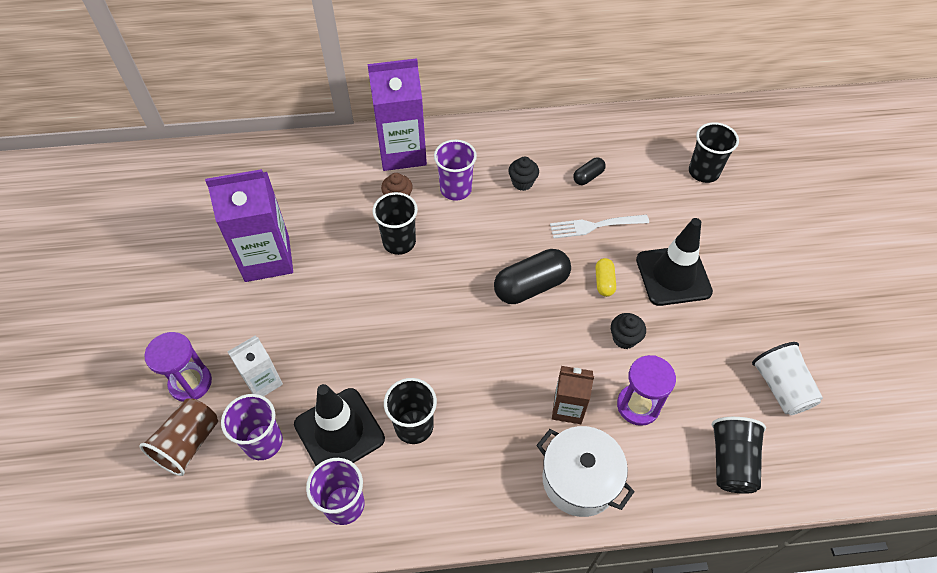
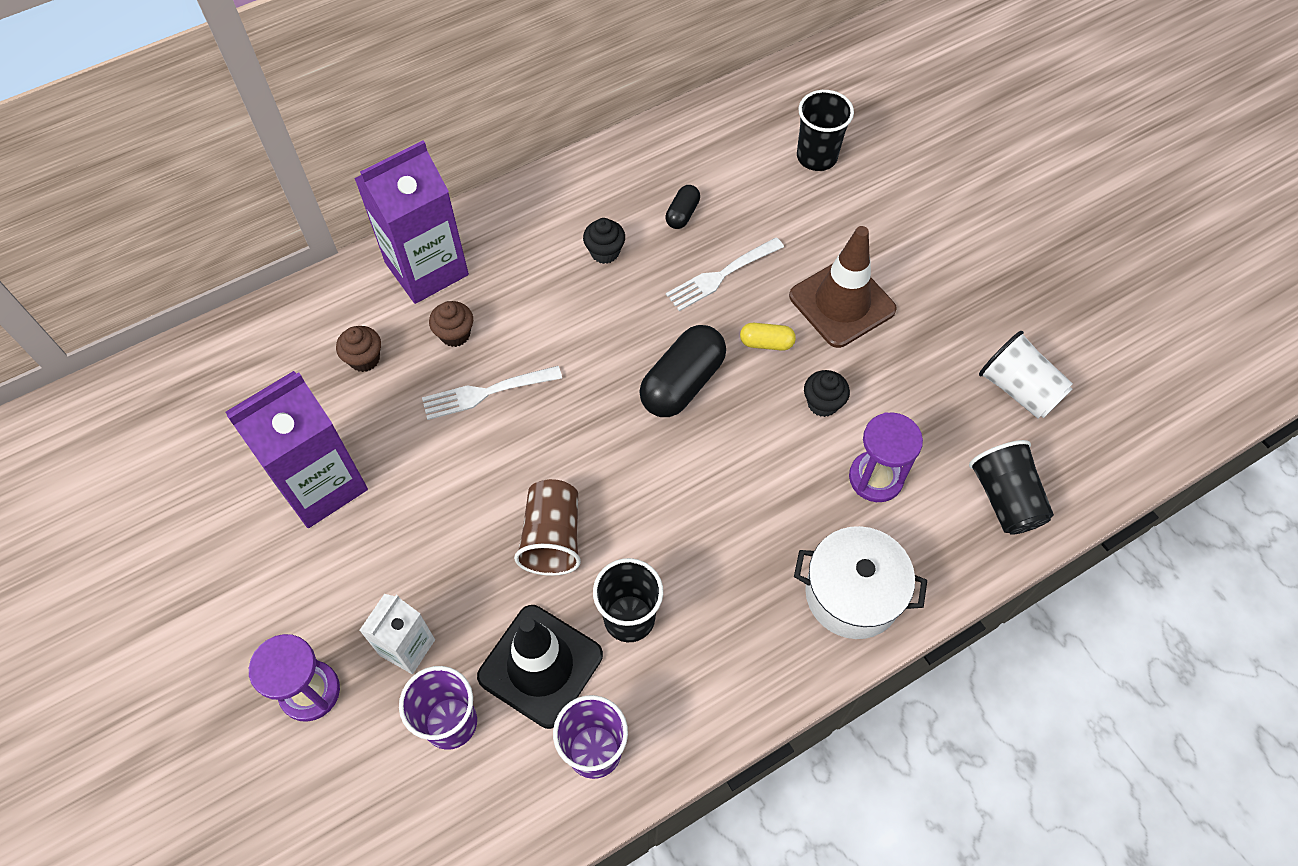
camera: 25 degrees left, 5 degrees up
(188, 443) = (353, 769): brown cup -> brown cup (552, 537)
(334, 193) = (364, 359): none -> brown cupcake
(399, 242) = (487, 392): black cup -> white fork
(456, 189) = (524, 293): purple cup -> none
(568, 408) = (798, 515): brown carton -> none
(604, 282) = (766, 343): yellow capsule -> yellow capsule turned 60 degrees counterclockwise
(673, 276) = (842, 303): black traffic cone -> brown traffic cone

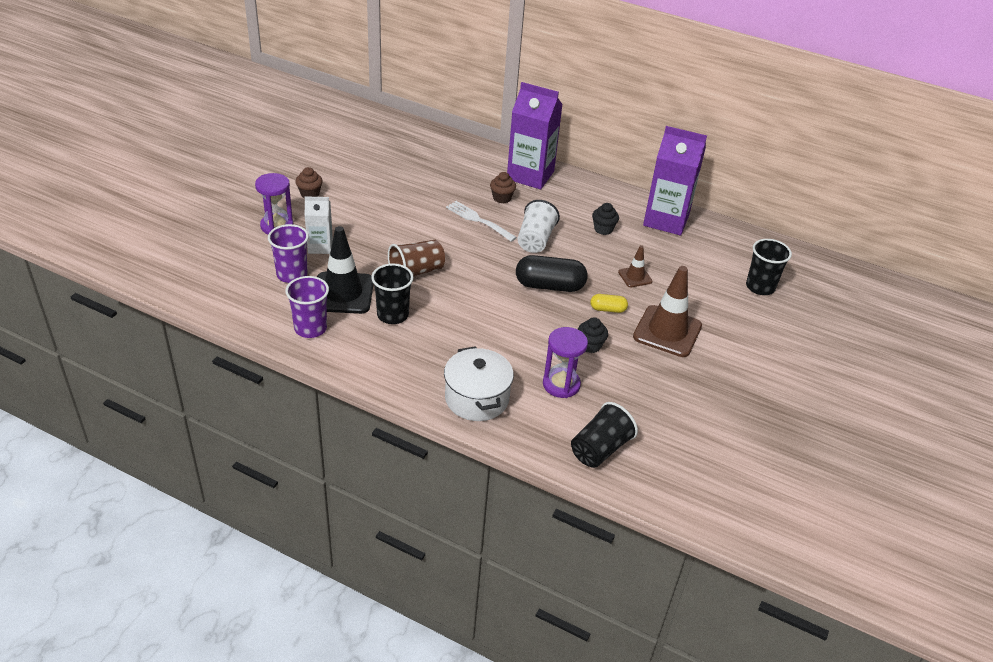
camera: 55 degrees right, 20 degrees down
(321, 484) = (382, 189): purple carton -> purple carton (666, 220)
(364, 359) = (460, 176): brown cupcake -> brown cupcake (310, 194)
(682, 214) = (659, 248): black capsule -> none
(722, 275) = (635, 277): white fork -> brown traffic cone
(766, 343) = (607, 309): yellow capsule -> yellow capsule turned 60 degrees counterclockwise
(1018, 389) = (686, 432): white cup -> white cup (535, 240)

